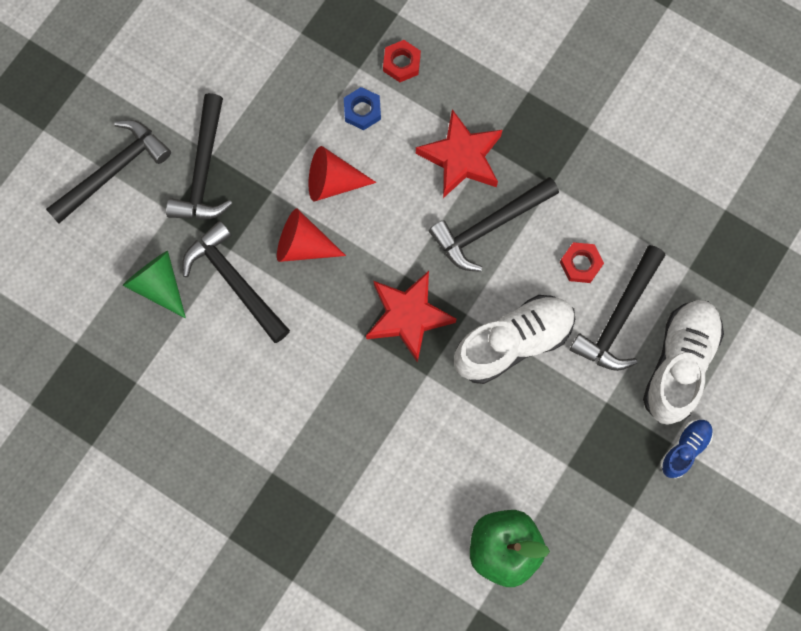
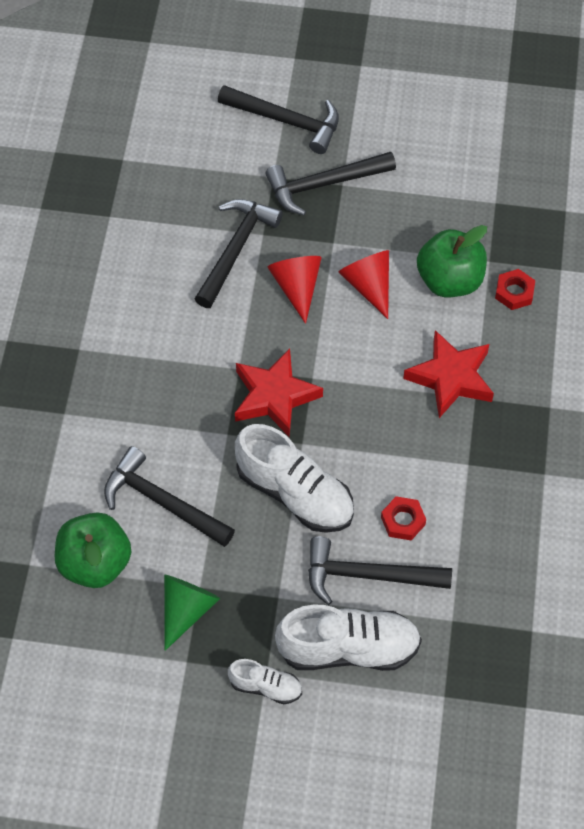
camera: 65 degrees right, 15 degrees down
(159, 285) = (203, 196): green cone -> green cone (186, 610)
(362, 111) = (449, 280): blue nut -> green apple
(489, 226) = (397, 428): black hammer -> black hammer (162, 502)
(684, 449) = (266, 686): blue shoe -> white shoe

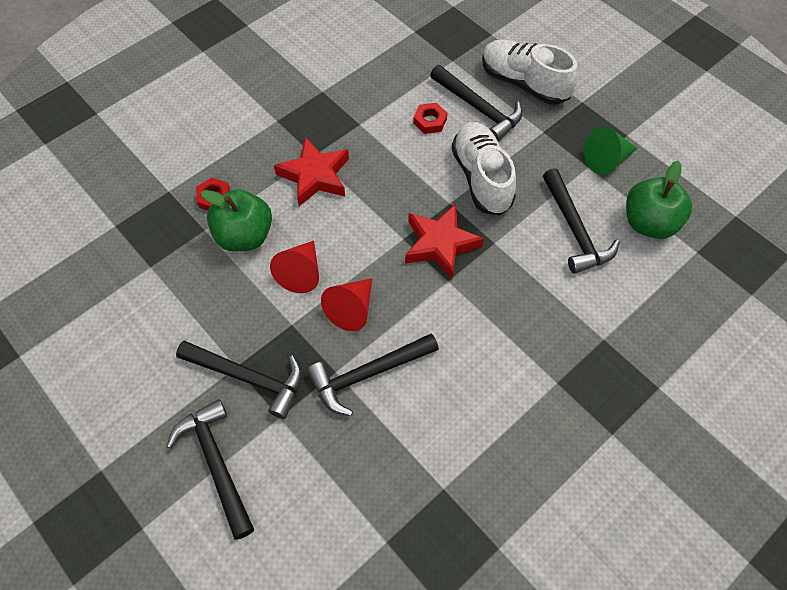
camera: 140 degrees left, 0 degrees up
(266, 686) = (588, 95): white shoe -> none

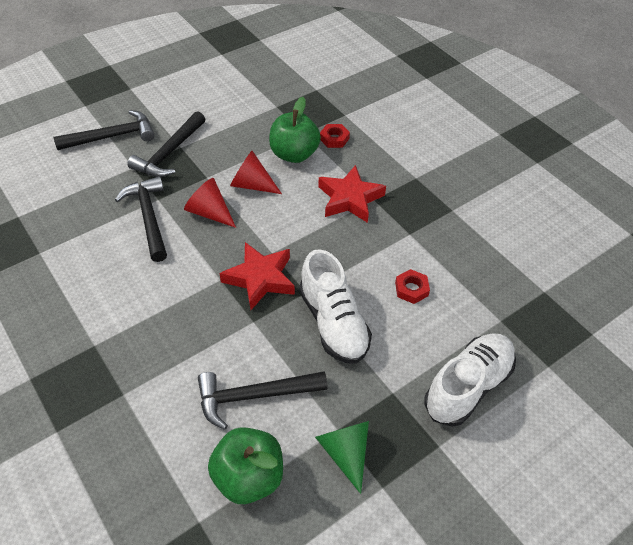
camera: 95 degrees right, 10 degrees down
(478, 108) = (428, 334): black hammer -> none
(481, 178) = (333, 323): white shoe -> white shoe turned 75 degrees clockwise

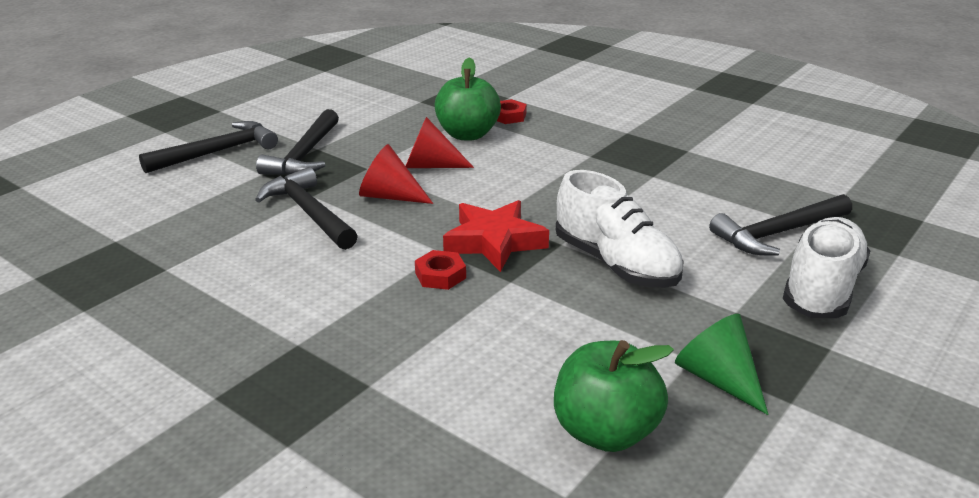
camera: 15 degrees left, 20 degrees down
(254, 396) = (559, 350): black hammer -> black hammer (778, 233)
(350, 199) = (561, 159): red star -> none
(411, 289) = (690, 219): red nut -> red nut (440, 275)

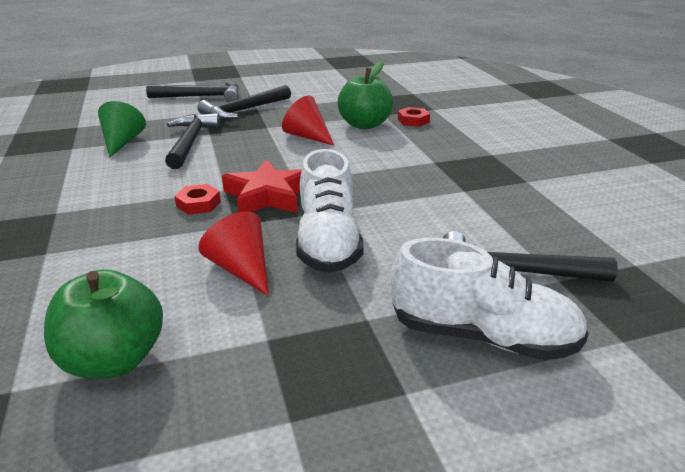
camera: 35 degrees right, 0 degrees up
(390, 196) = (251, 147): red cone -> red cone (241, 269)
(718, 379) = (261, 366): green cone -> green cone (122, 142)
(821, 288) = (482, 336): white shoe -> white shoe turned 45 degrees clockwise

